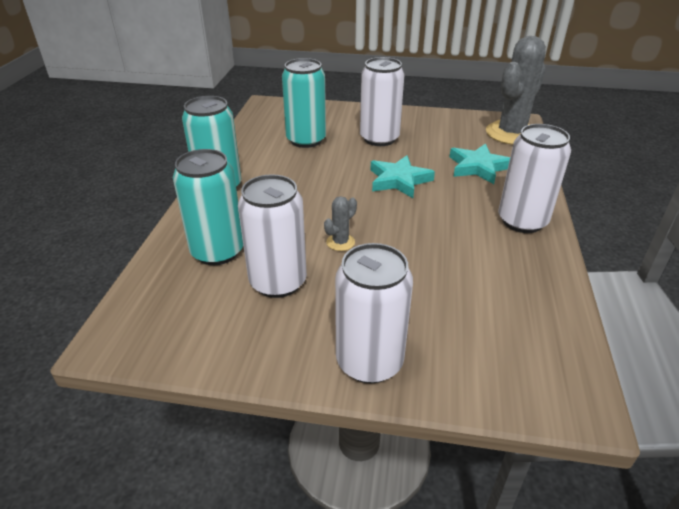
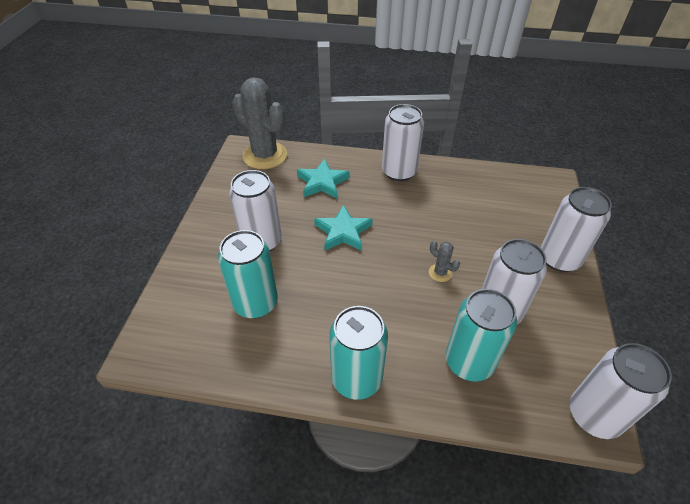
camera: 90 degrees left, 10 degrees up
(122, 338) = (594, 415): none -> white can

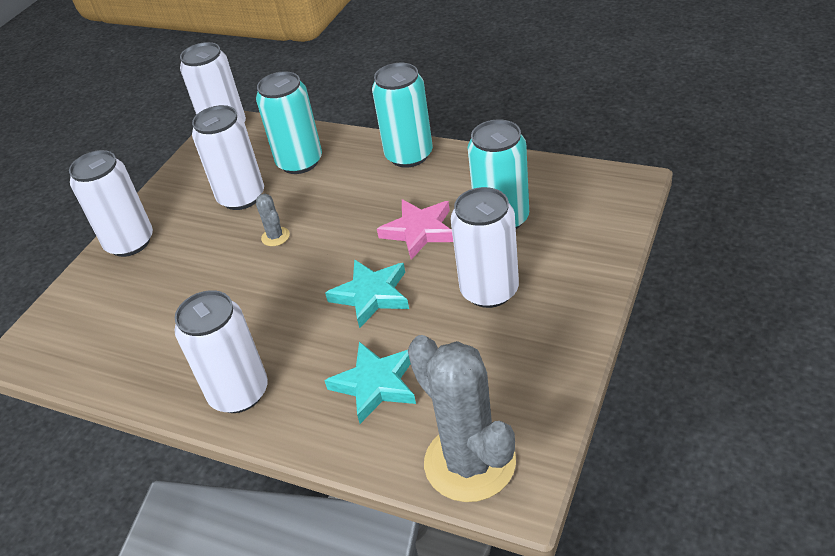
camera: 160 degrees left, 5 degrees down
(322, 286) = (419, 231): none -> pink star

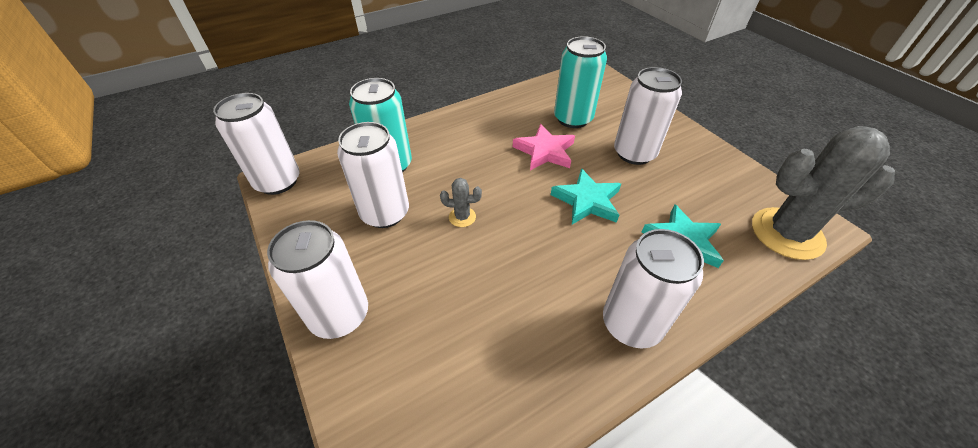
camera: 60 degrees left, 5 degrees up
(409, 155) = (460, 119): turquoise can -> none

